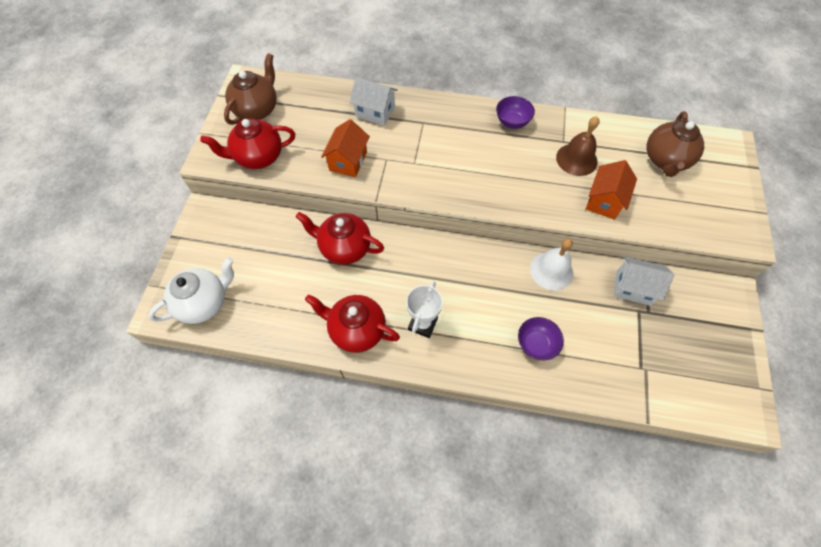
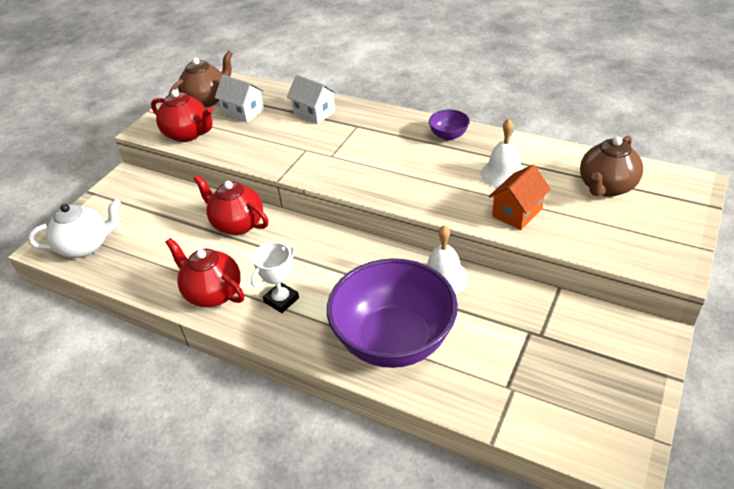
camera: 20 degrees right, 20 degrees down
(258, 157) = (188, 134): red teapot -> red teapot turned 150 degrees counterclockwise
(348, 161) = (268, 147): orange house -> none
(536, 344) = (393, 340): purple bowl -> purple bowl, size x2.43
(576, 159) = (503, 174): brown bell -> white bell
(633, 288) = (532, 309): white house -> white house (243, 112)

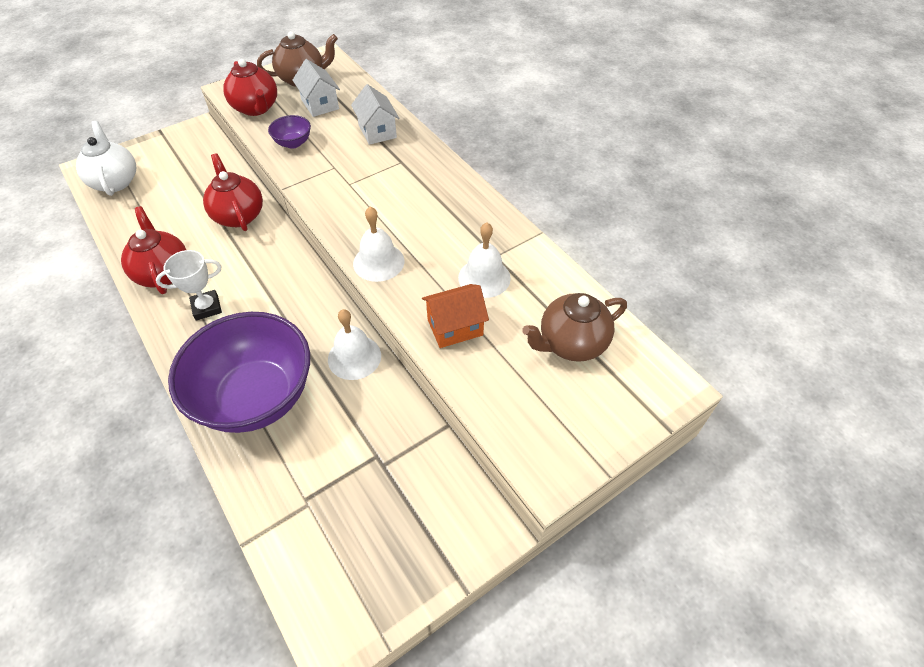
camera: 25 degrees right, 10 degrees up
(86, 246) = (115, 181): white teapot -> white teapot turned 120 degrees counterclockwise
(414, 196) = (378, 262): none -> white bell
(448, 135) = (473, 210): purple bowl -> purple bowl (293, 143)

